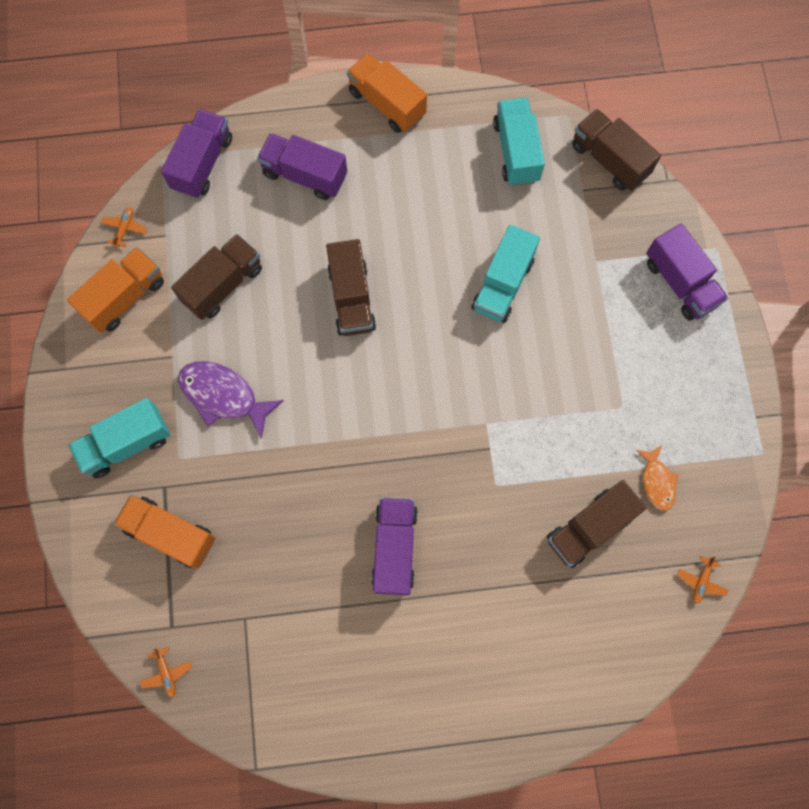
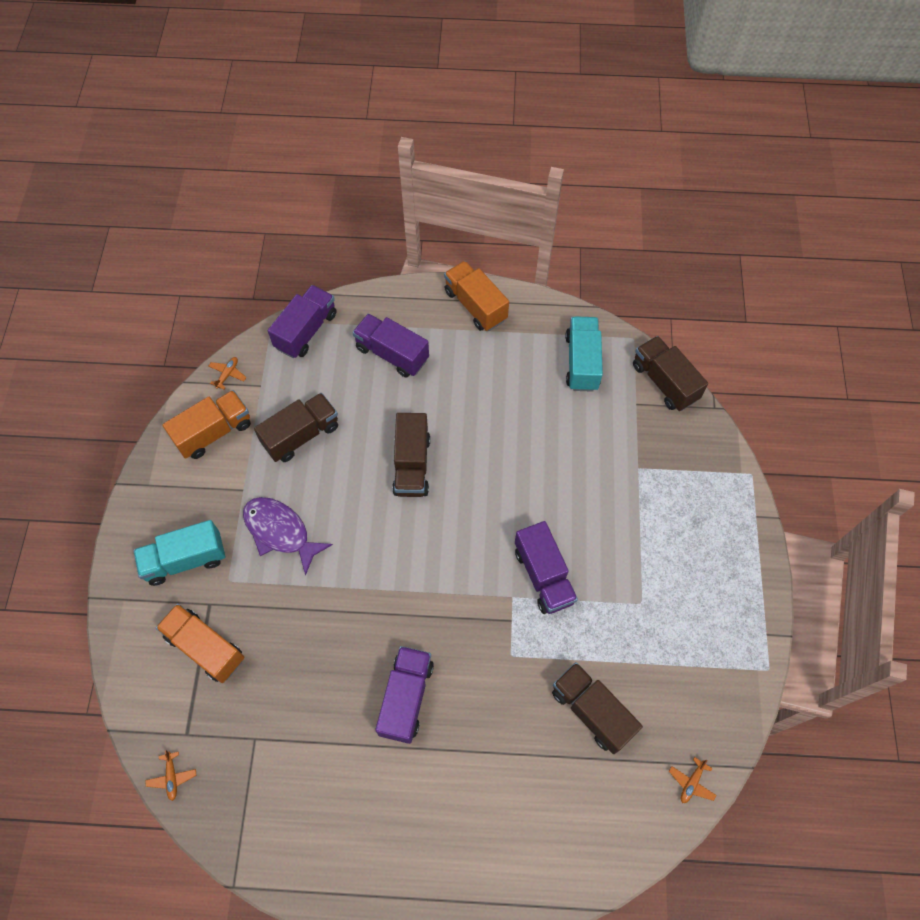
camera: 10 degrees right, 10 degrees down
(502, 284) = (549, 475): turquoise truck -> none
(589, 527) = (592, 711): brown truck -> brown truck turned 75 degrees clockwise
(657, 481) = (663, 678): orange fish -> none
(680, 283) = (712, 499): purple truck -> purple truck (543, 575)

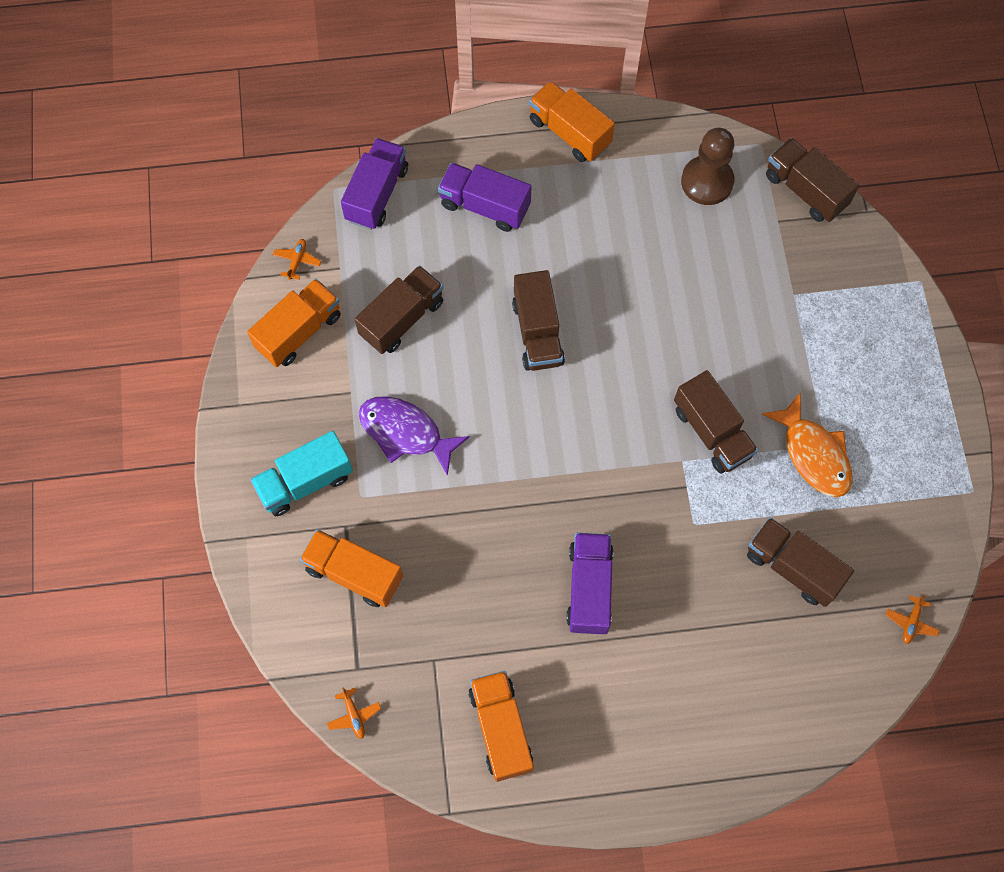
camera: 10 degrees left, 5 degrees up
(298, 814) = (501, 729): none -> orange truck
(543, 575) = (711, 432): purple truck -> brown truck
(582, 362) = (707, 182): turquoise truck -> brown pawn
(629, 610) = (813, 454): none -> orange fish

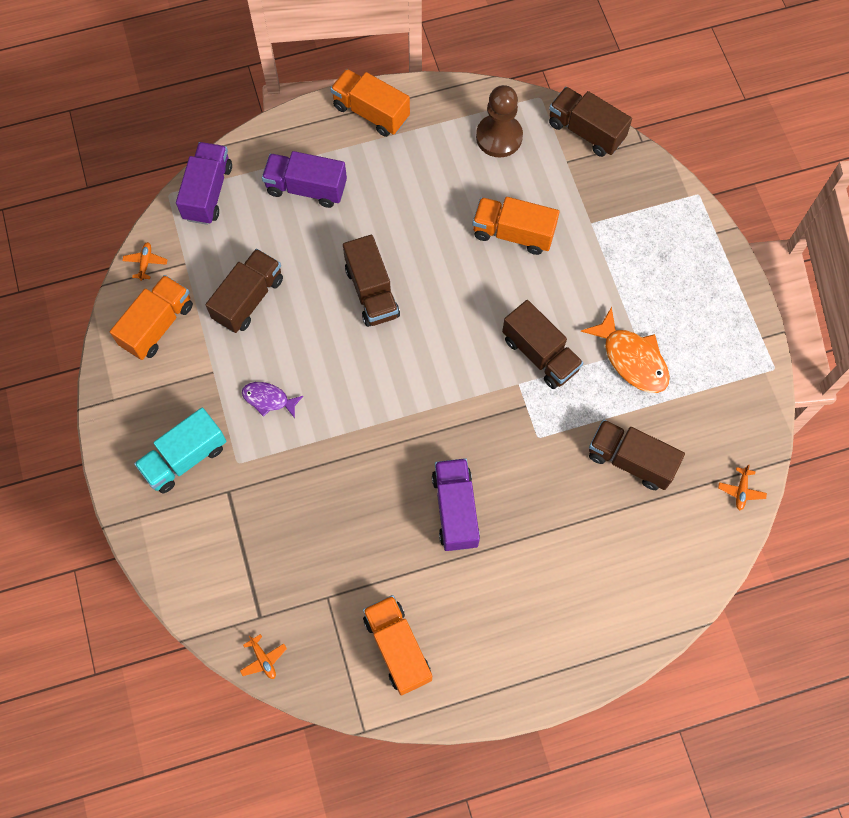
camera: 10 degrees left, 0 degrees up
(354, 573) = (243, 532): orange truck -> orange truck (513, 233)
(405, 432) = (268, 399): purple fish -> purple fish, size x0.60

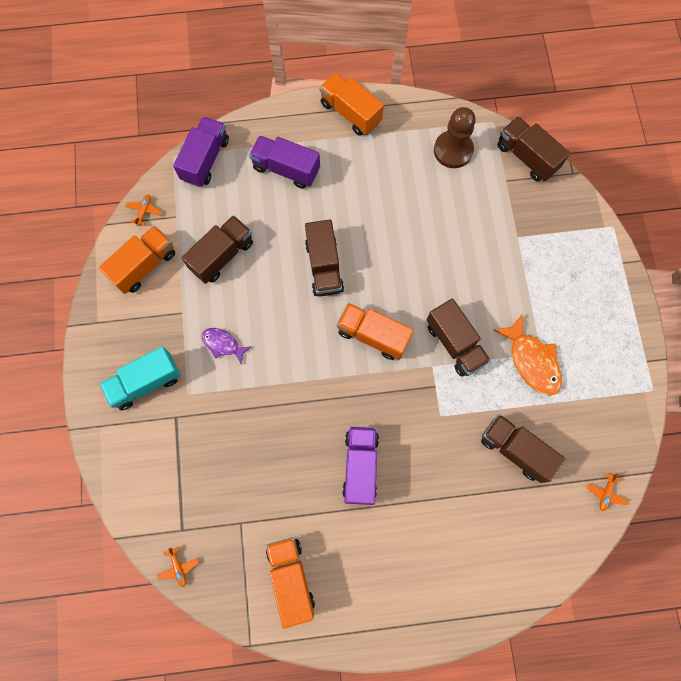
camera: 10 degrees right, 5 degrees up
(513, 233) = (450, 235): orange truck -> orange truck (373, 335)

